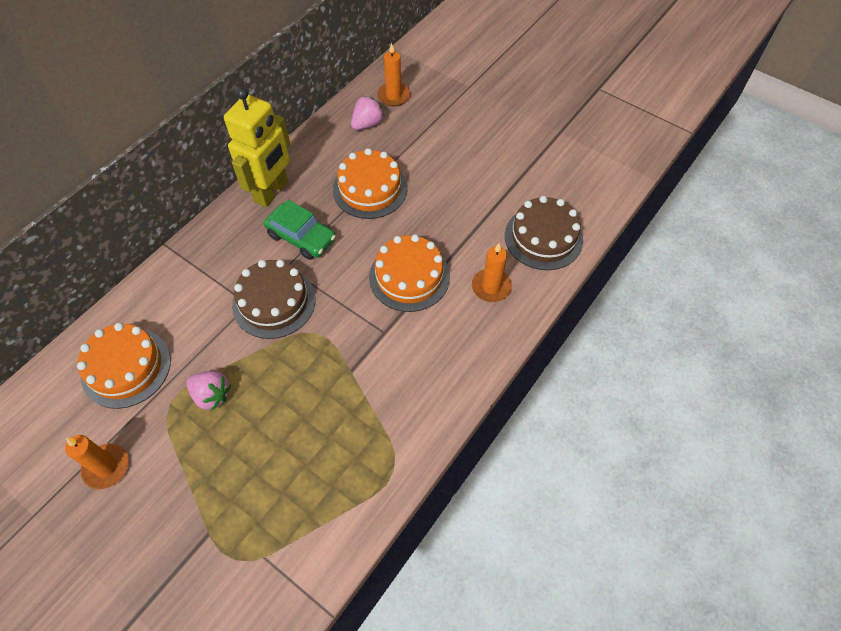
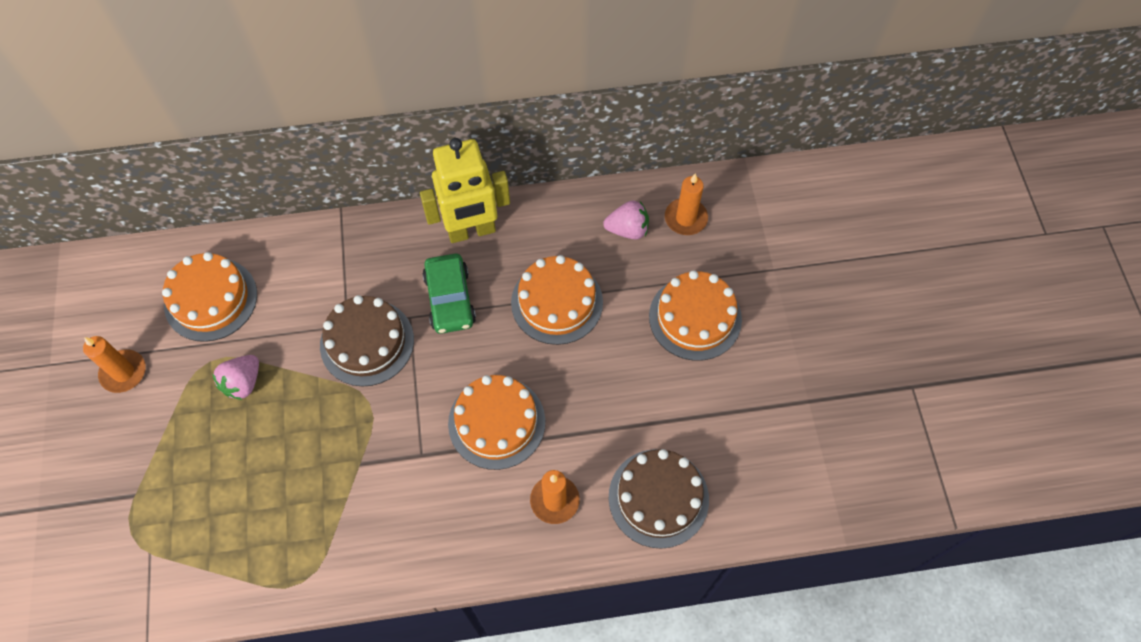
camera: 45 degrees right, 5 degrees up
(212, 395) = (243, 383): pink strawberry -> pink strawberry turned 45 degrees clockwise
(456, 138) = (695, 317): none -> orange cake

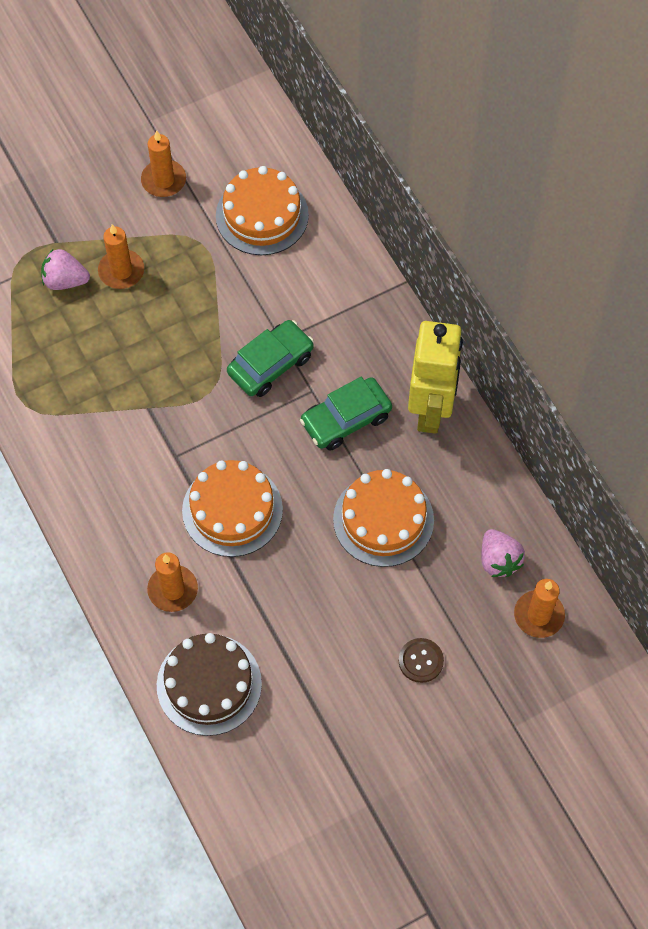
camera: 70 degrees right, 0 degrees up
(201, 443) = (121, 271): none -> orange candle
(243, 383) = (190, 279): pink strawberry -> pink strawberry (65, 280)
(367, 342) = (270, 364): brown cake -> green car
(471, 231) = (431, 410): yellow robot -> yellow robot turned 135 degrees counterclockwise
(695, 317) = (421, 661): orange cake -> brown button

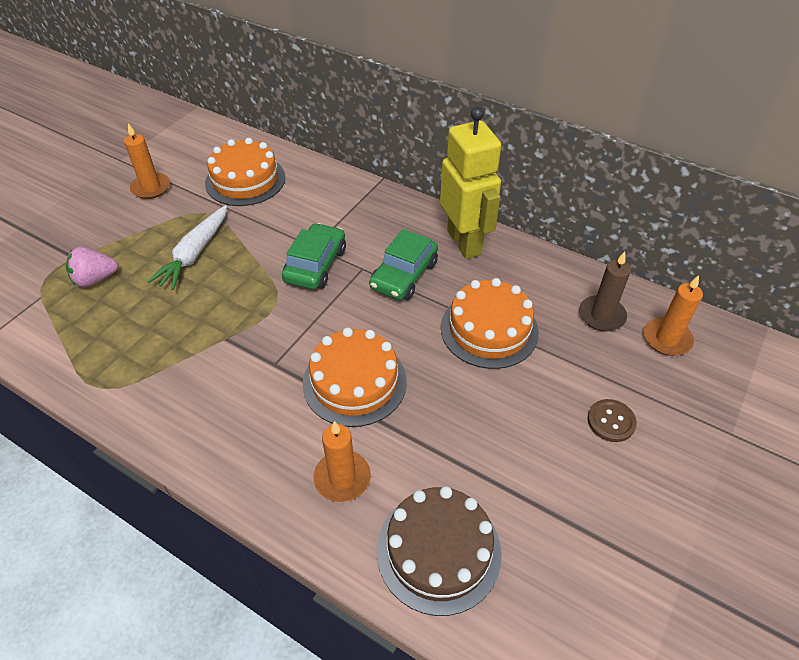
camera: 30 degrees left, 15 degrees down
(121, 271) = (145, 254): orange candle -> none
(166, 293) = (195, 254): none -> white carrot
(498, 560) = (601, 315): pink strawberry -> brown candle

